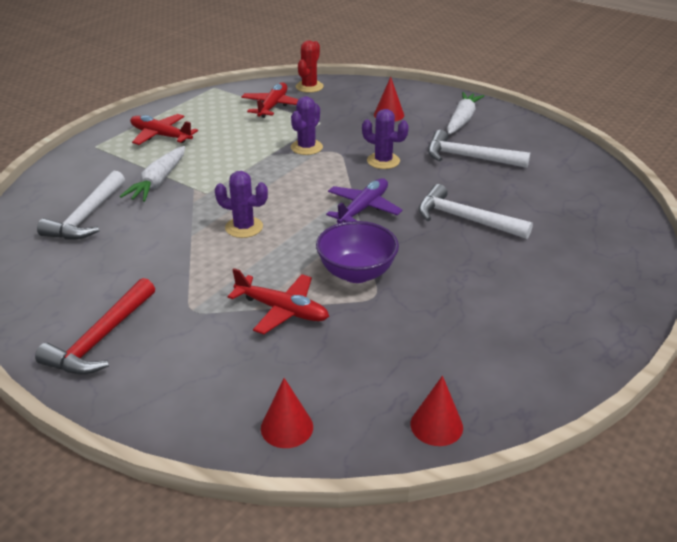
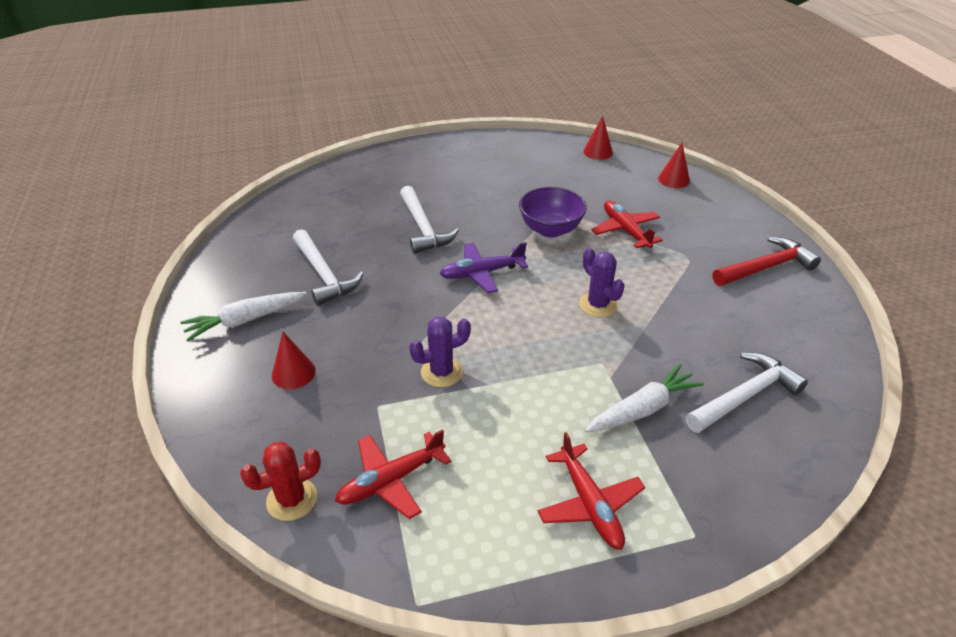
camera: 140 degrees left, 5 degrees up
(383, 161) = (397, 311): purple cactus -> none

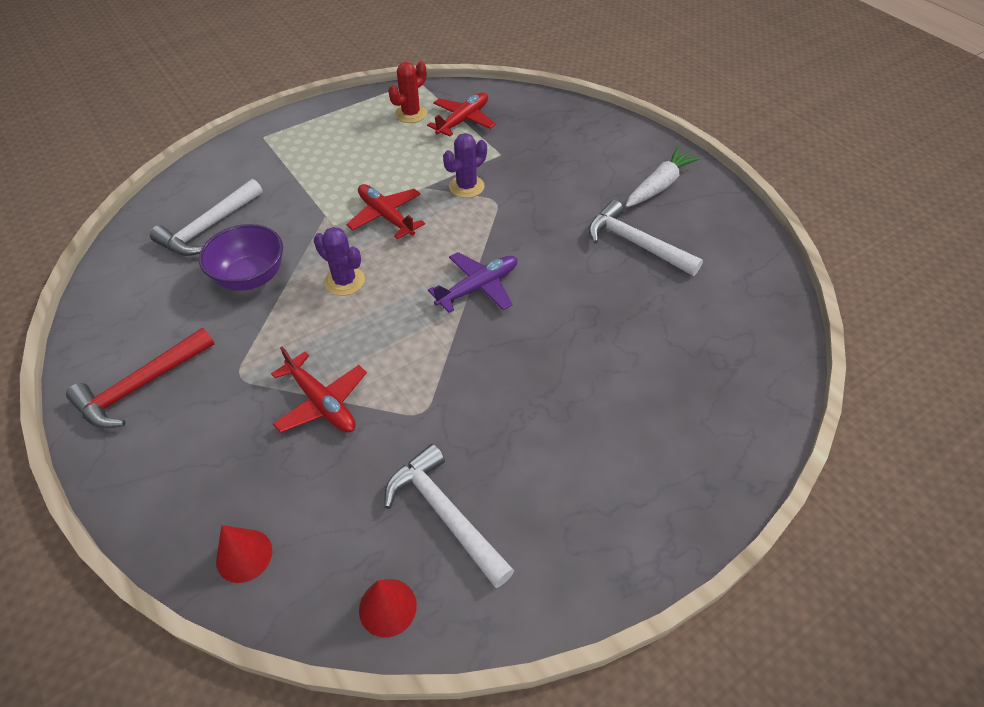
camera: 160 degrees right, 10 degrees up
(292, 499) = (516, 100): red cactus -> red cactus (411, 114)
(293, 373) = (580, 159): red cone -> none
(423, 228) = (580, 332): white hammer -> white hammer (445, 514)
(550, 229) = (422, 375): purple bowl -> purple bowl (251, 277)
(589, 503) = (331, 137): red plane -> red plane (386, 216)
(642, 409) = (296, 198): white carrot -> none

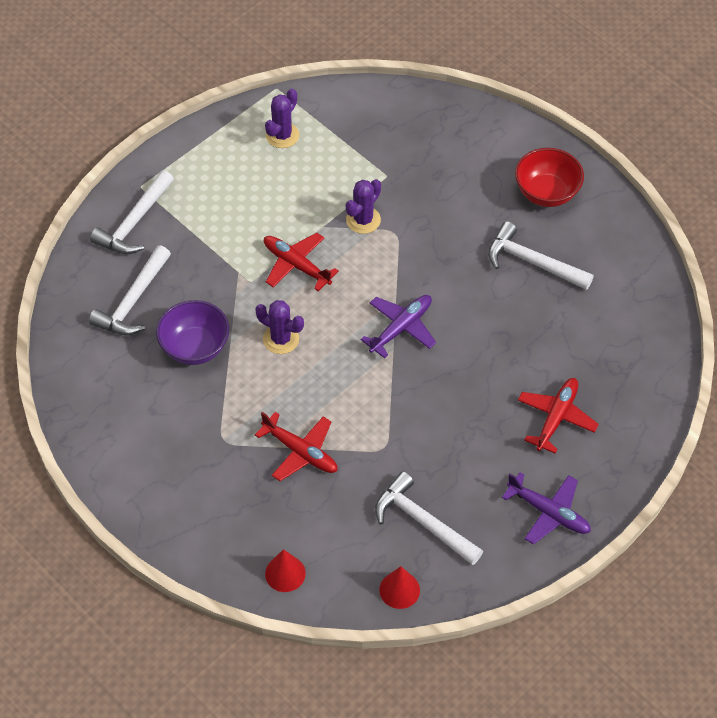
camera: 10 degrees left, 5 degrees up
(141, 386) = (146, 461): red hammer -> none
(243, 163) = (134, 222): none -> white hammer
(411, 114) = (282, 135): red cactus -> purple cactus
(463, 121) = (338, 137): red plane -> red plane (556, 418)
(614, 528) = (548, 512): none -> purple plane
(659, 185) = (546, 193): white carrot -> red bowl

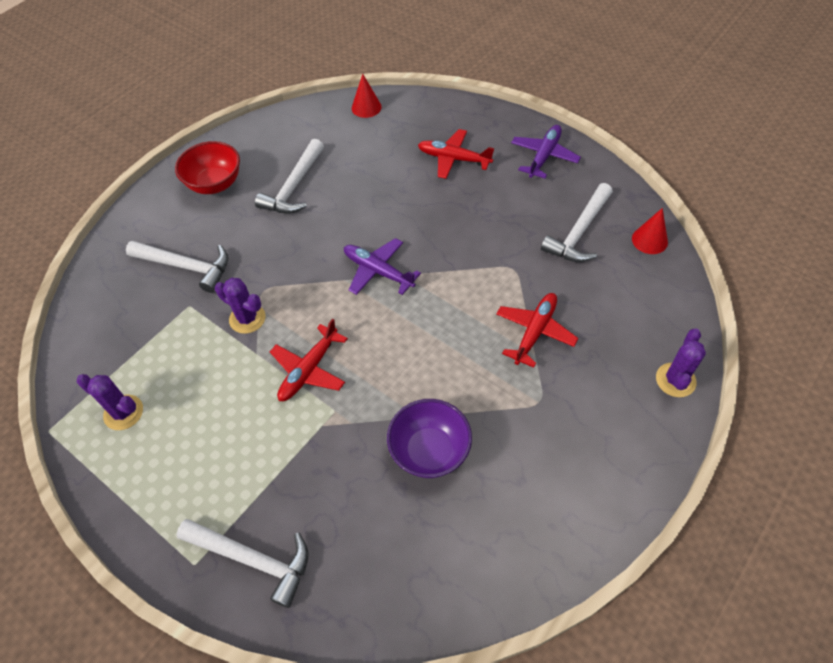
camera: 95 degrees left, 0 degrees up
(133, 301) = (374, 534): white hammer -> white hammer (186, 267)
(281, 339) = (406, 369): purple cactus -> purple cactus (675, 380)
(285, 573) = (667, 324): red cone -> red cone (366, 107)

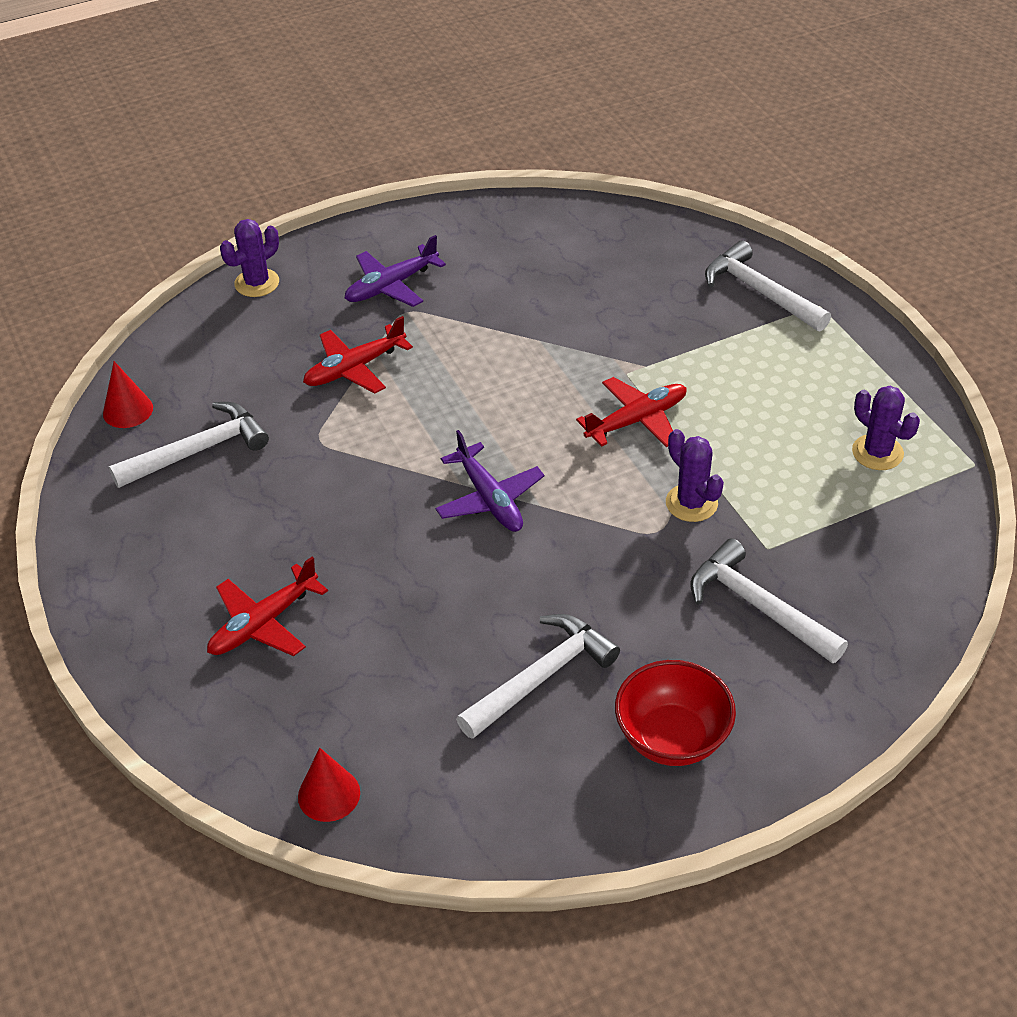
camera: 155 degrees left, 10 degrees down
(429, 451) = (546, 310): purple bowl -> none
(454, 159) = (264, 623): red plane -> red plane turned 90 degrees clockwise
(544, 156) = (134, 572): purple plane -> purple plane (392, 285)

